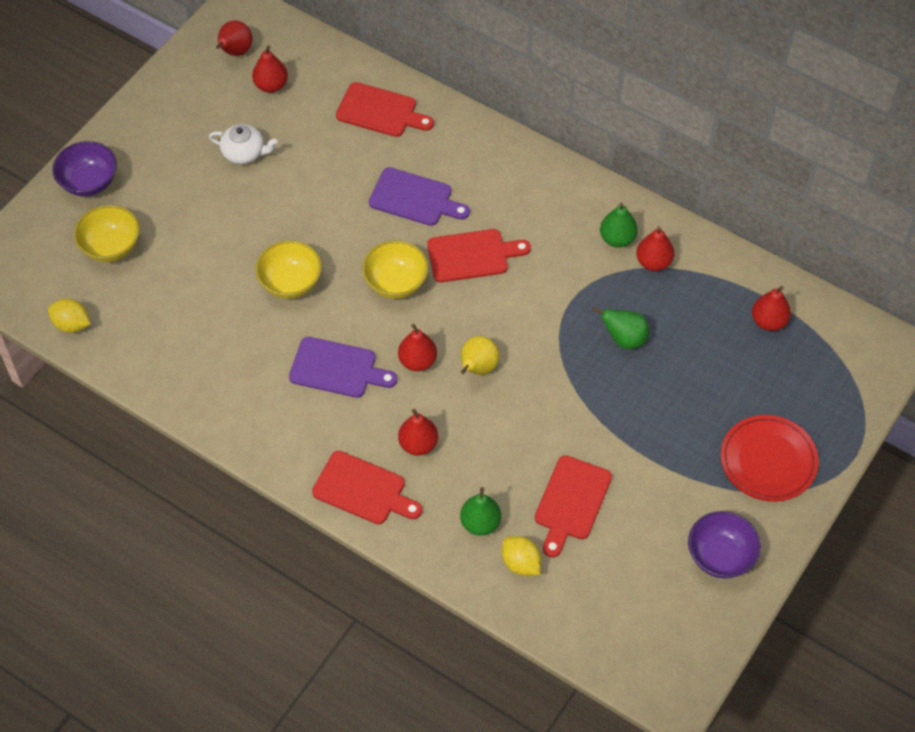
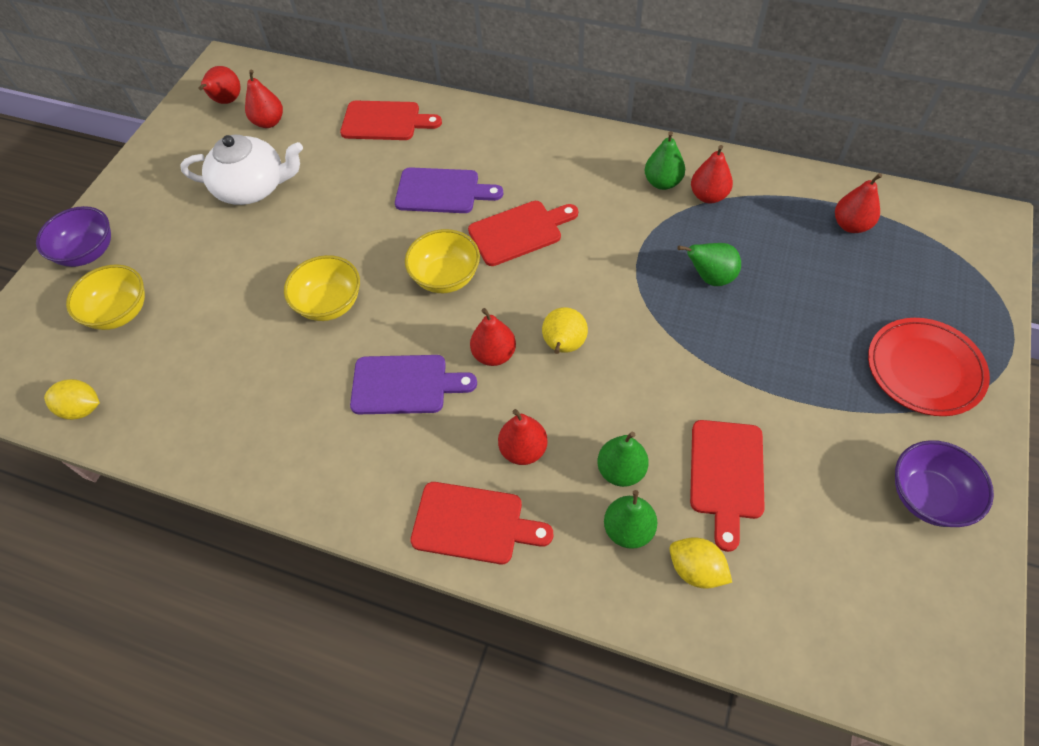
camera: 10 degrees left, 0 degrees up
(244, 152) = (253, 187): white teapot -> white teapot, size x1.62
(490, 479) = (621, 470): none -> green pear

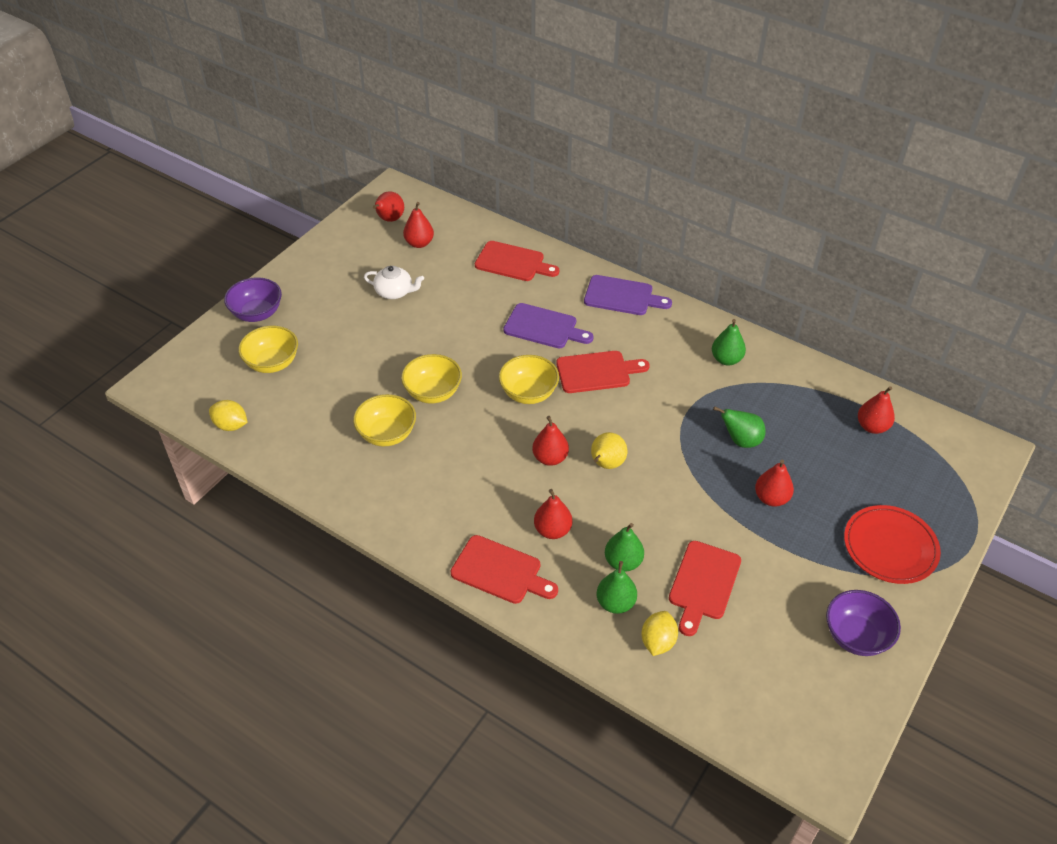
camera: 10 degrees right, 10 degrees down
(253, 187) = (394, 292): white teapot -> white teapot, size x0.62
(285, 372) = (387, 434): none -> yellow bowl
(405, 385) = (475, 464): purple cutting board -> purple cutting board (622, 296)
(696, 569) = (658, 642): yellow lemon -> yellow lemon turned 60 degrees clockwise
(708, 196) = (761, 378): red pear -> red pear (771, 498)

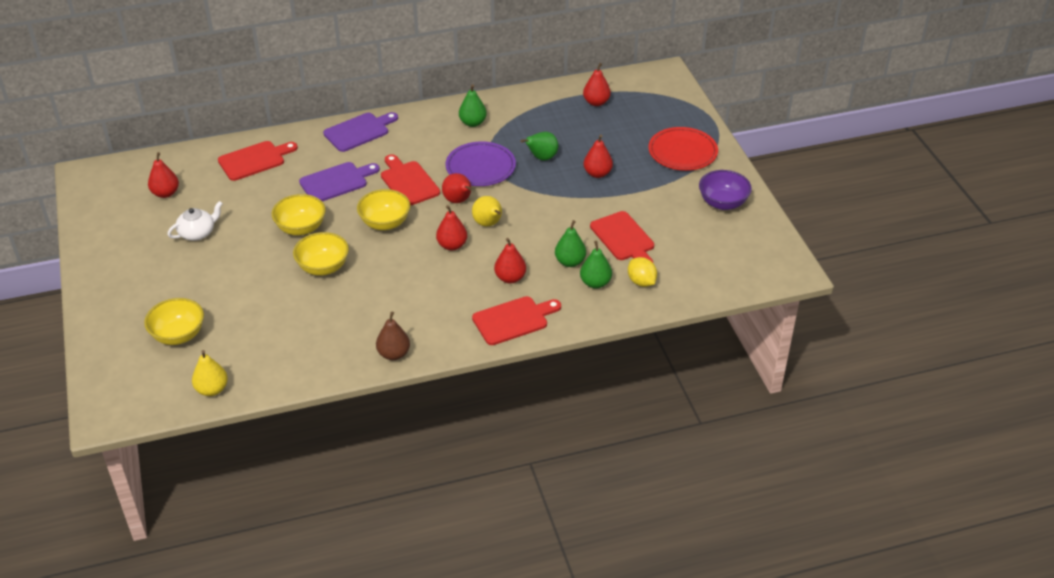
camera: 50 degrees left, 5 degrees down
(231, 425) = (212, 389): yellow lemon -> yellow pear
(257, 313) = (112, 317): purple bowl -> none
(375, 513) = (394, 354): none -> brown pear
(387, 434) = (331, 310): yellow bowl -> yellow bowl (301, 228)
(389, 219) = (116, 194): red pear -> red pear (458, 201)
(597, 372) = (408, 182): red cutting board -> red cutting board turned 60 degrees counterclockwise
(674, 406) = (480, 167): none -> purple plate

